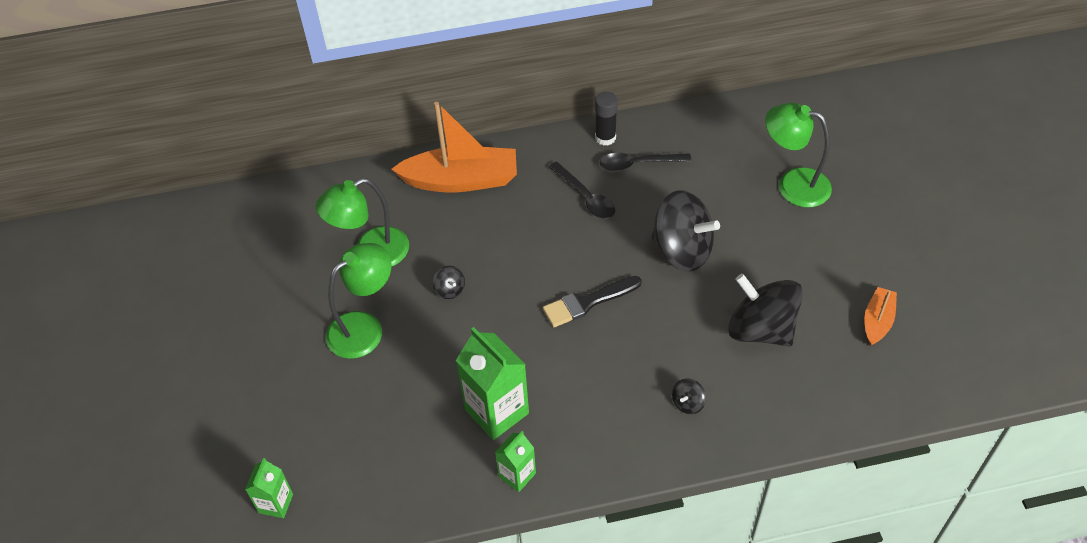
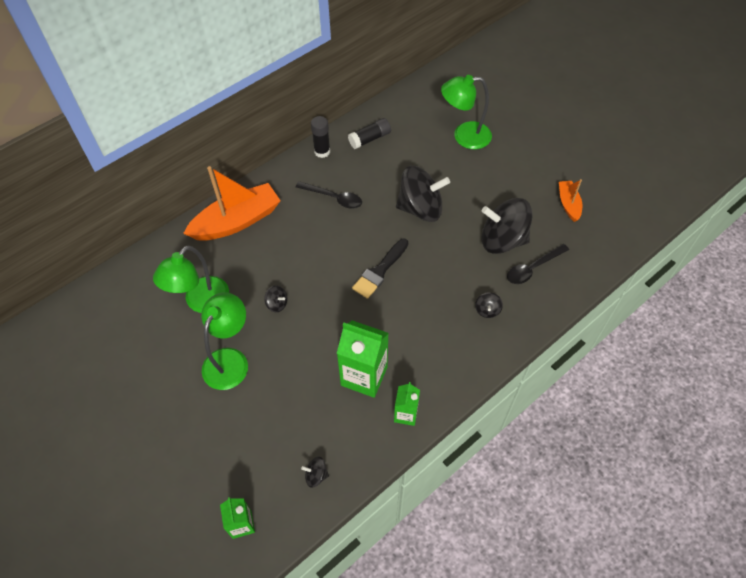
camera: 30 degrees left, 5 degrees up
(380, 492) = (316, 475): none -> black spinning top
(638, 164) = (355, 161): black spoon -> black spoon (533, 268)
(672, 144) = (370, 139): none -> black glue stick

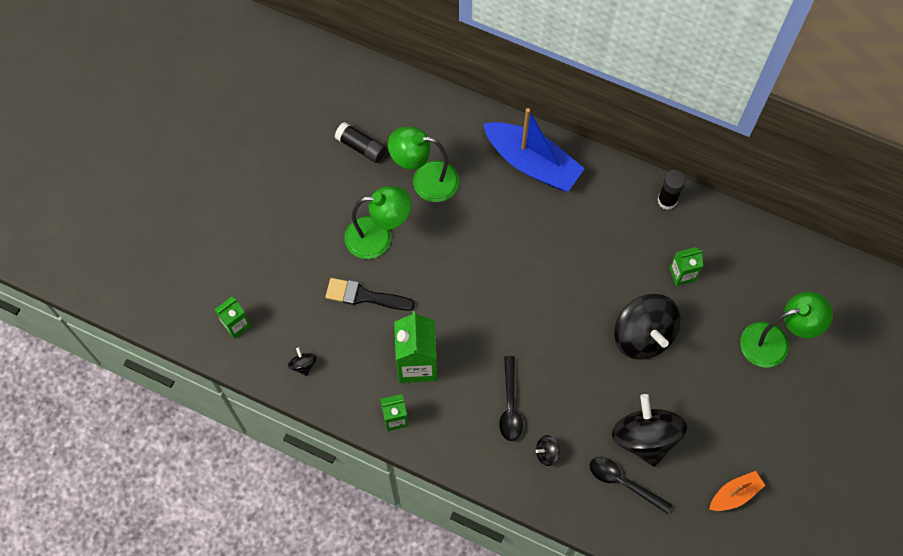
camera: 65 degrees right, 10 degrees up
(237, 221) = (532, 163): orange boat -> blue boat
(277, 304) = (456, 249): black spinning top -> none
(333, 198) = (610, 241): black spoon -> black spoon (510, 405)
(370, 139) = (713, 241): black glue stick -> black glue stick (361, 147)
(380, 271) = (541, 327): black brush -> black brush (364, 296)
(385, 166) = (682, 274): none -> green carton
(464, 136) = (774, 342): green lamp -> green lamp turned 105 degrees clockwise

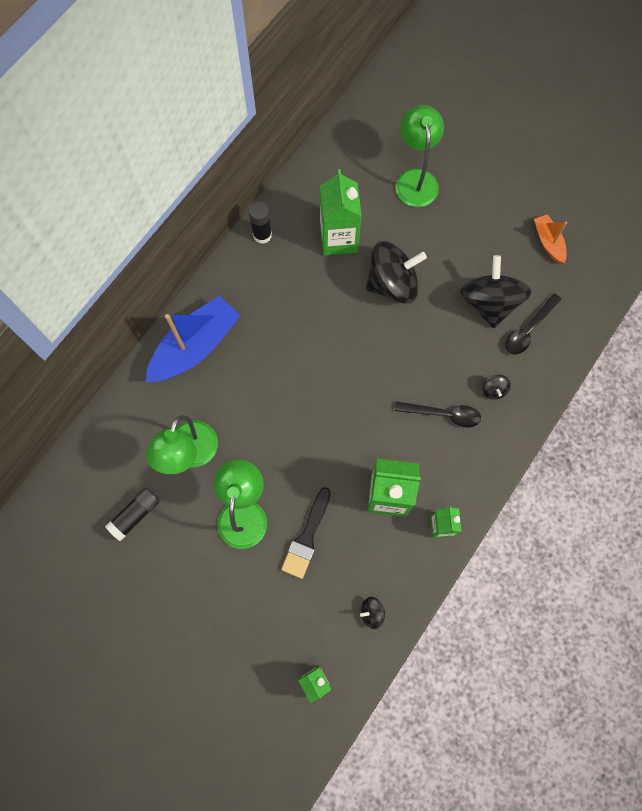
camera: 80 degrees left, 5 degrees up
(645, 437) = (489, 303): black spinning top -> black spinning top turned 90 degrees clockwise
(682, 274) = (338, 238): green carton -> green carton, size x1.79

